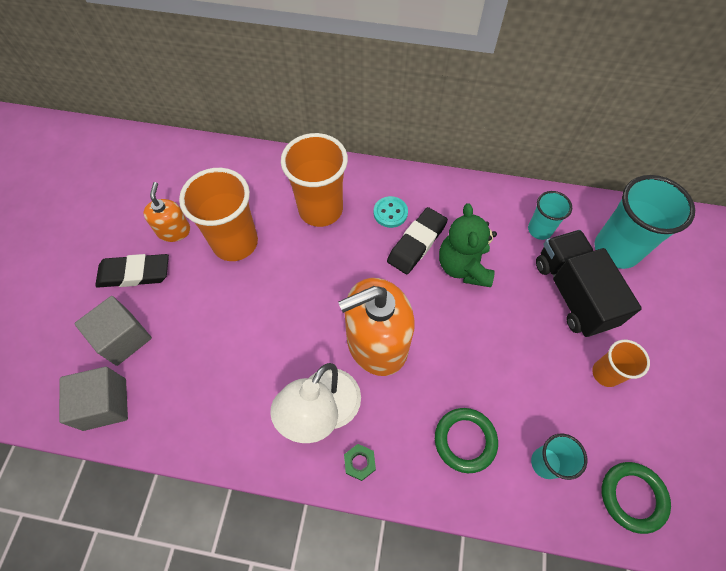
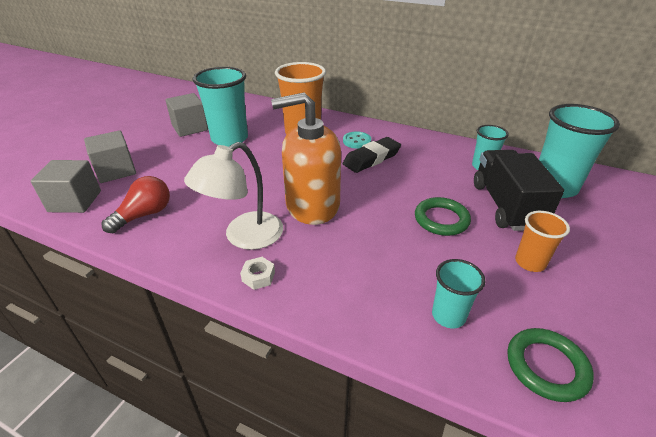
camera: 15 degrees right, 25 degrees down
(134, 273) = (148, 142): black eraser -> none
(174, 230) = (190, 128): orange soap dispenser -> grey cube
(199, 405) = (144, 215): none -> red light bulb
(235, 242) = (229, 139): orange cup -> turquoise cup
(359, 463) = (258, 276): green nut -> white nut
(463, 266) = (407, 176): green teddy bear -> none
(465, 440) = (368, 282): green ring -> green ring (441, 219)

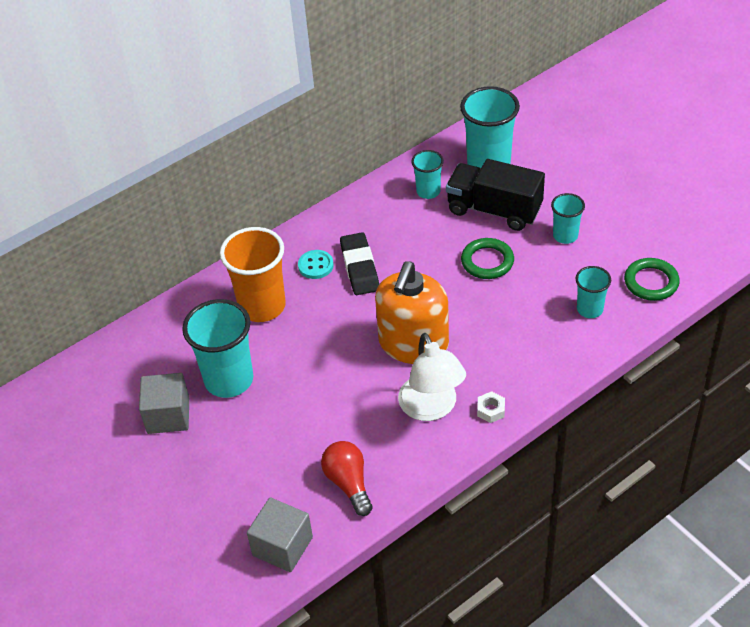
camera: 60 degrees left, 10 degrees up
(116, 171) = (235, 504): grey cube -> none
(530, 262) = (565, 236): orange cup -> turquoise cup

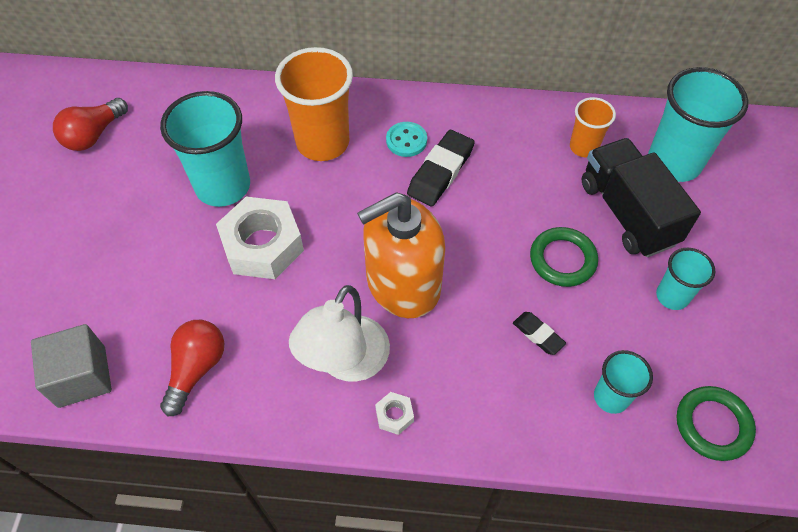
camera: 40 degrees right, 10 degrees up
(90, 421) = (93, 135): none -> red light bulb
(168, 415) = (146, 178): grey cube -> none
(301, 391) = (262, 245): none -> white nut
(428, 191) = (583, 147): turquoise cup -> orange cup
(519, 310) = (538, 335): none -> black eraser

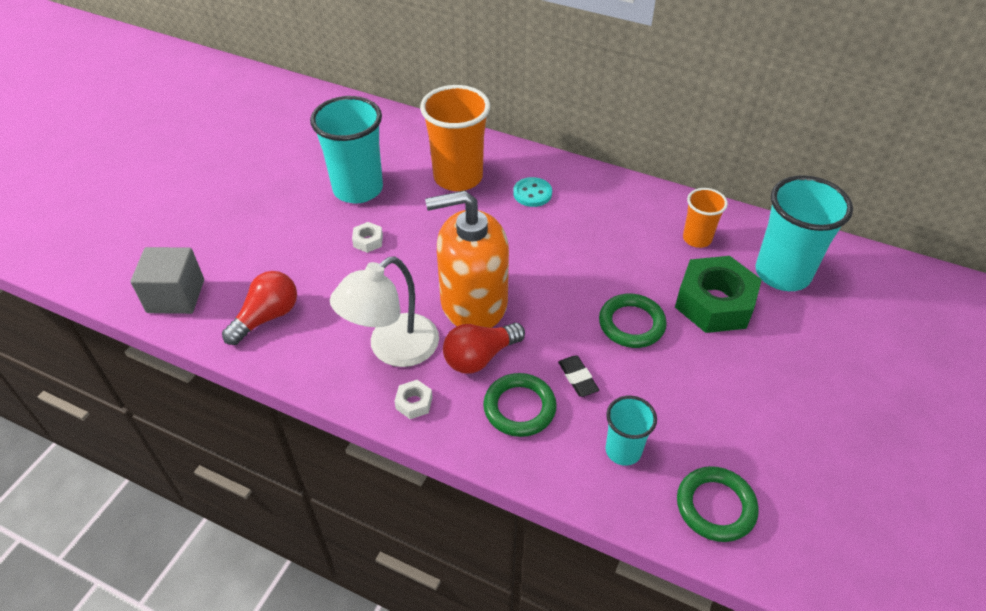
camera: 20 degrees right, 10 degrees down
(93, 135) = (275, 128): red light bulb -> red light bulb (480, 357)
(262, 245) = (368, 241): white nut -> white nut, size x0.42
(440, 172) = (551, 225): black eraser -> none
(498, 385) = (519, 408): none -> green ring
(627, 213) = (714, 303): black truck -> green nut
(672, 296) = (726, 384): turquoise cup -> none

